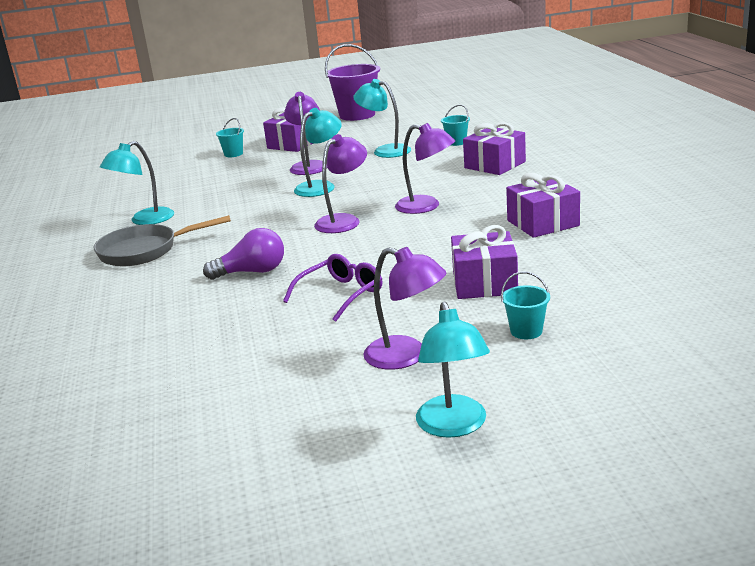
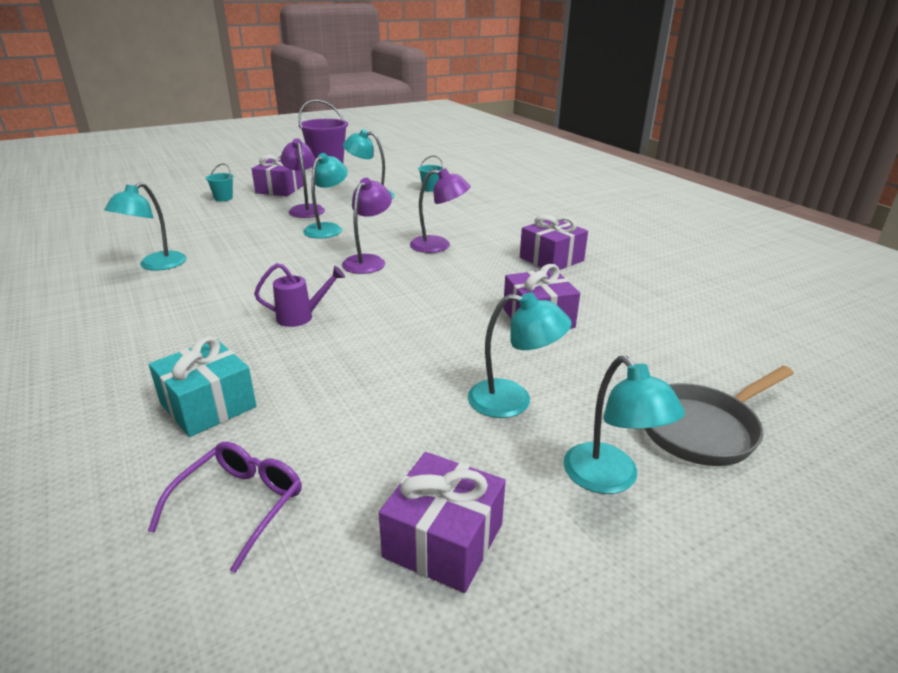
camera: 20 degrees left, 5 degrees up
(140, 340) = (208, 405): none -> turquoise gift
(145, 251) = (169, 298): grey pan -> grey pan (703, 429)
(252, 272) = (301, 317): purple light bulb -> purple watering can
(341, 294) = (407, 337): purple glasses -> purple glasses (240, 505)
(406, 356) = (513, 401): purple lamp -> turquoise lamp
(495, 165) = (476, 208): purple gift -> purple gift (443, 540)
(526, 331) = (607, 365): turquoise bucket -> none

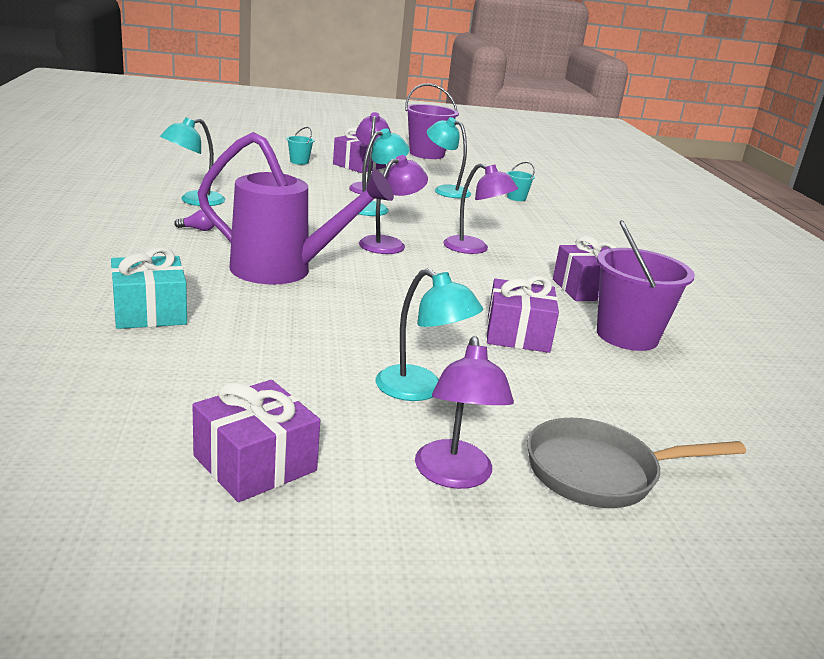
camera: 20 degrees right, 5 degrees down
(184, 296) = (198, 229): none -> purple light bulb
(240, 505) = (115, 384): purple glasses -> none
(301, 317) = (285, 271): purple watering can -> purple watering can, size x2.18
(610, 479) = (454, 476): turquoise lamp -> purple lamp
(613, 293) = (627, 336): none -> purple bucket

